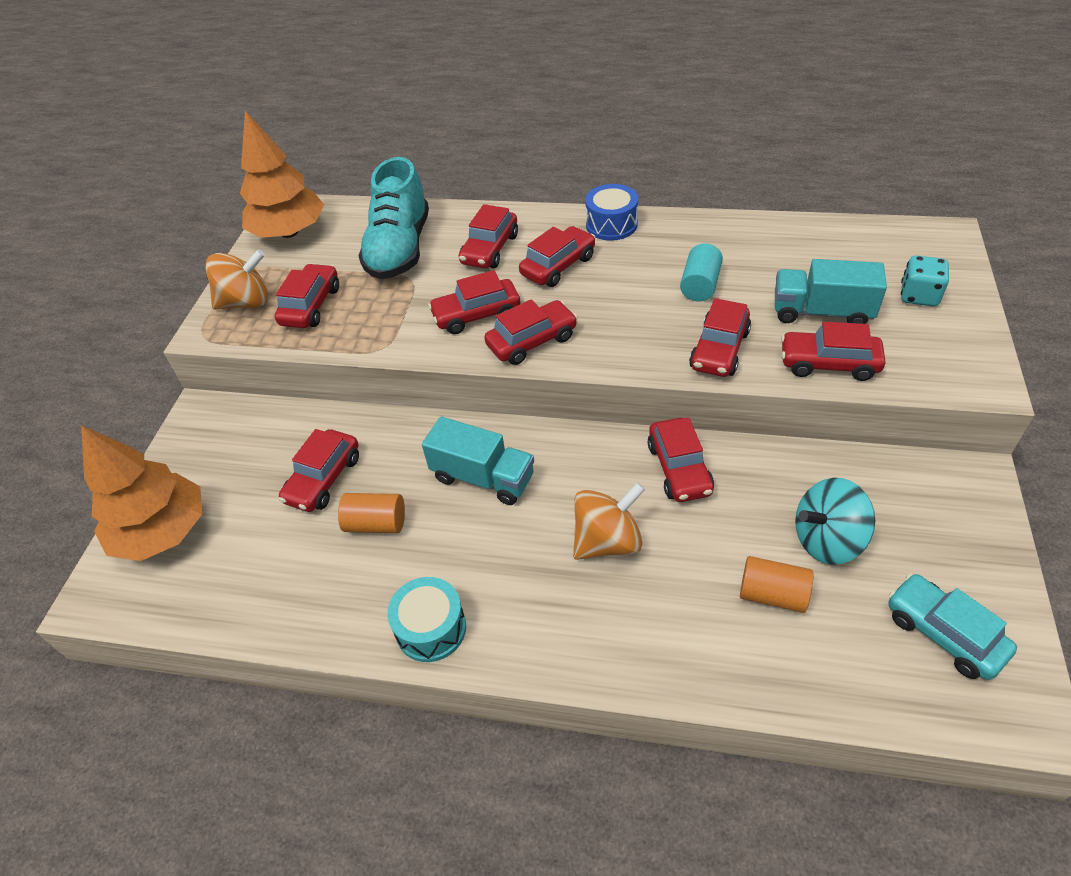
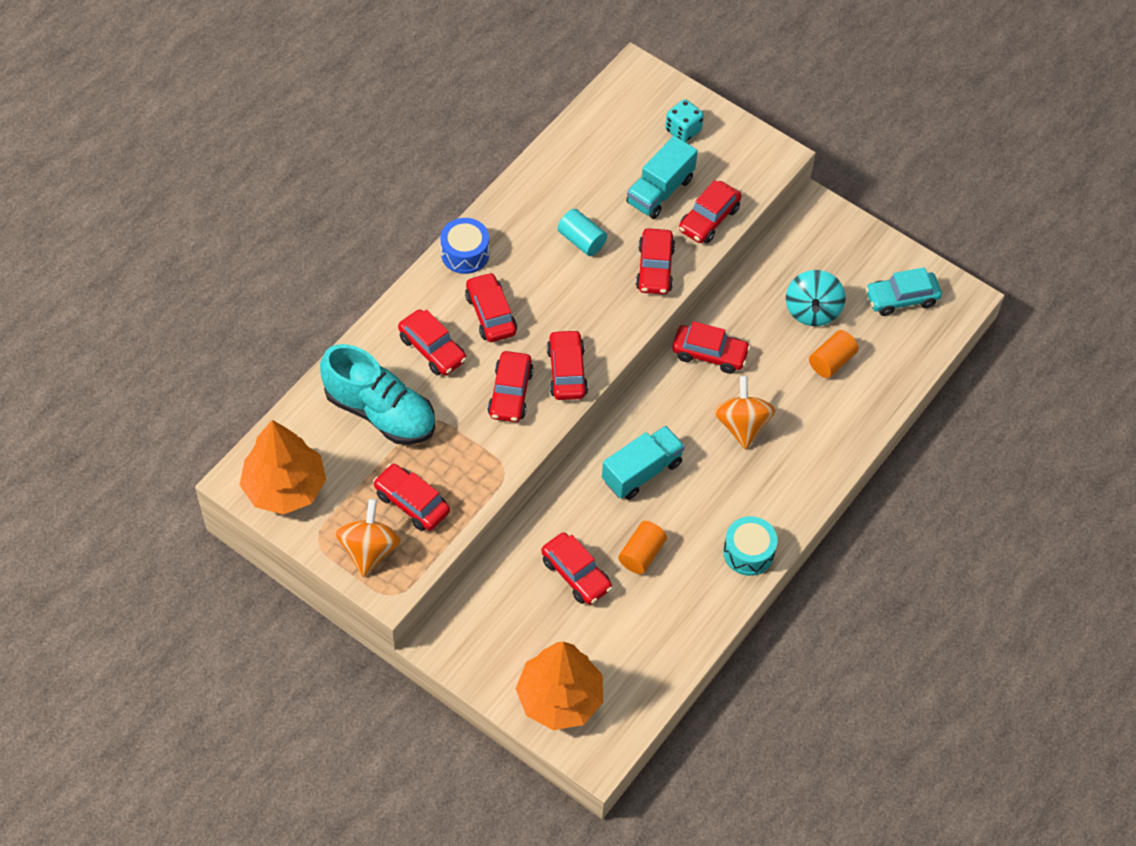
camera: 70 degrees left, 10 degrees up
(719, 350) = (655, 268): red car -> red car turned 45 degrees clockwise

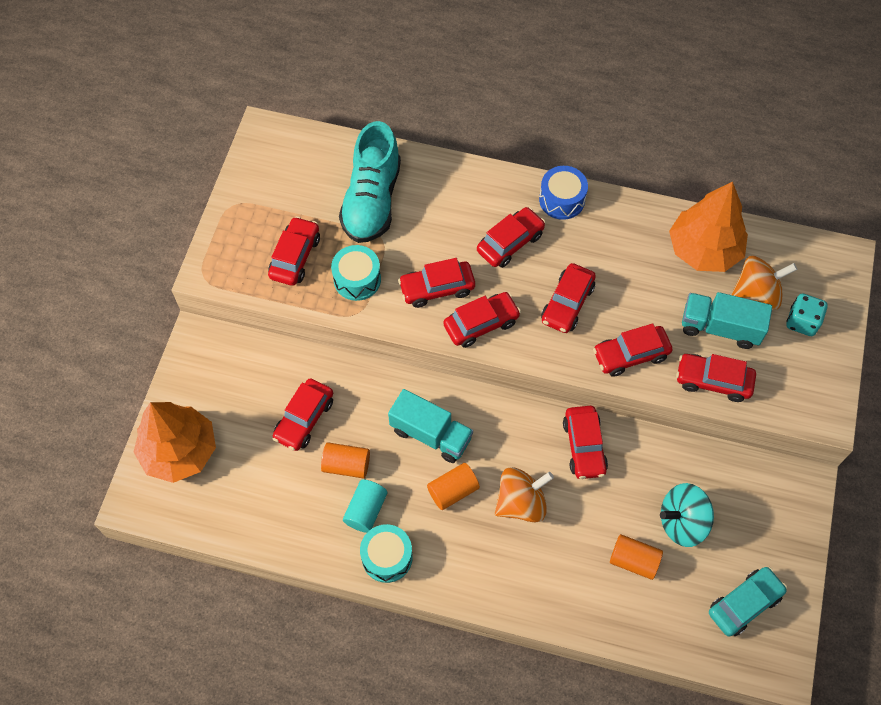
camera: 70 degrees right, 5 degrees up
(285, 487) = (271, 163): orange tree -> orange tree (703, 250)
(369, 550) = (238, 244): orange spinning top -> orange spinning top (756, 294)
(432, 349) = (452, 213): red car -> red car (567, 303)
(466, 457) = (357, 279): none -> turquoise drum
(581, 240) = (627, 284): turquoise cylinder -> turquoise cylinder (366, 510)
(707, 475) = (453, 491): none -> orange cylinder
(901, 298) = (744, 604): turquoise car -> turquoise car turned 90 degrees clockwise

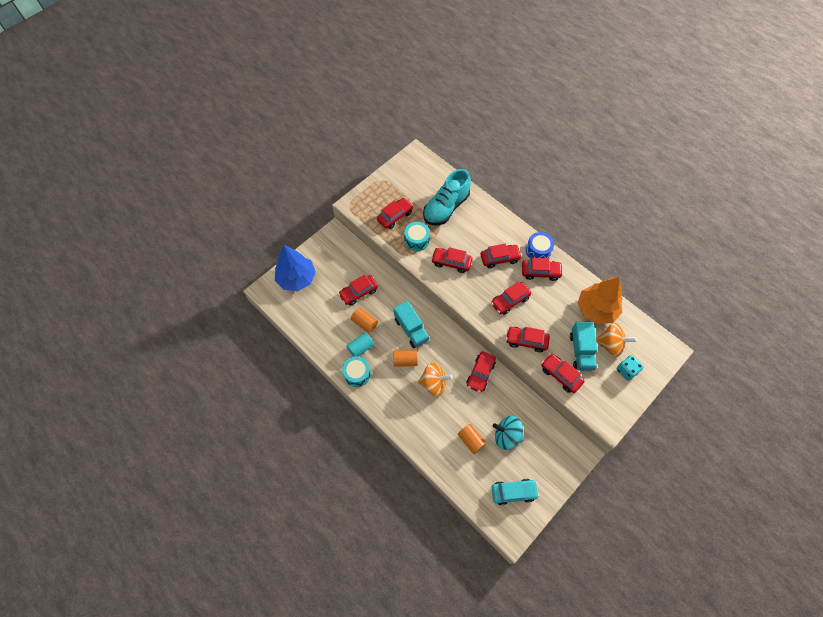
camera: 30 degrees right, 0 degrees up
(180, 451) = (297, 278): orange tree -> blue tree
(481, 324) = (462, 289): red car -> red car (540, 272)
(720, 327) = (580, 351): turquoise truck -> turquoise truck turned 135 degrees counterclockwise

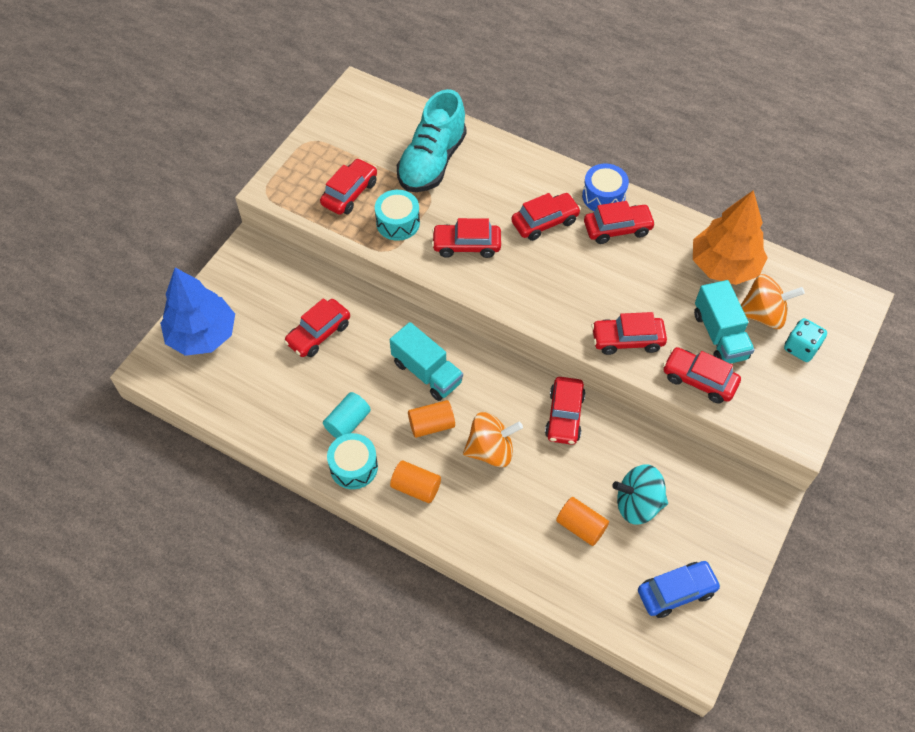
camera: 15 degrees left, 5 degrees down
(364, 323) = (343, 380): orange cylinder -> orange cylinder (416, 487)
(510, 301) = (581, 283): red car -> none
(513, 492) = (676, 592): turquoise car -> blue car

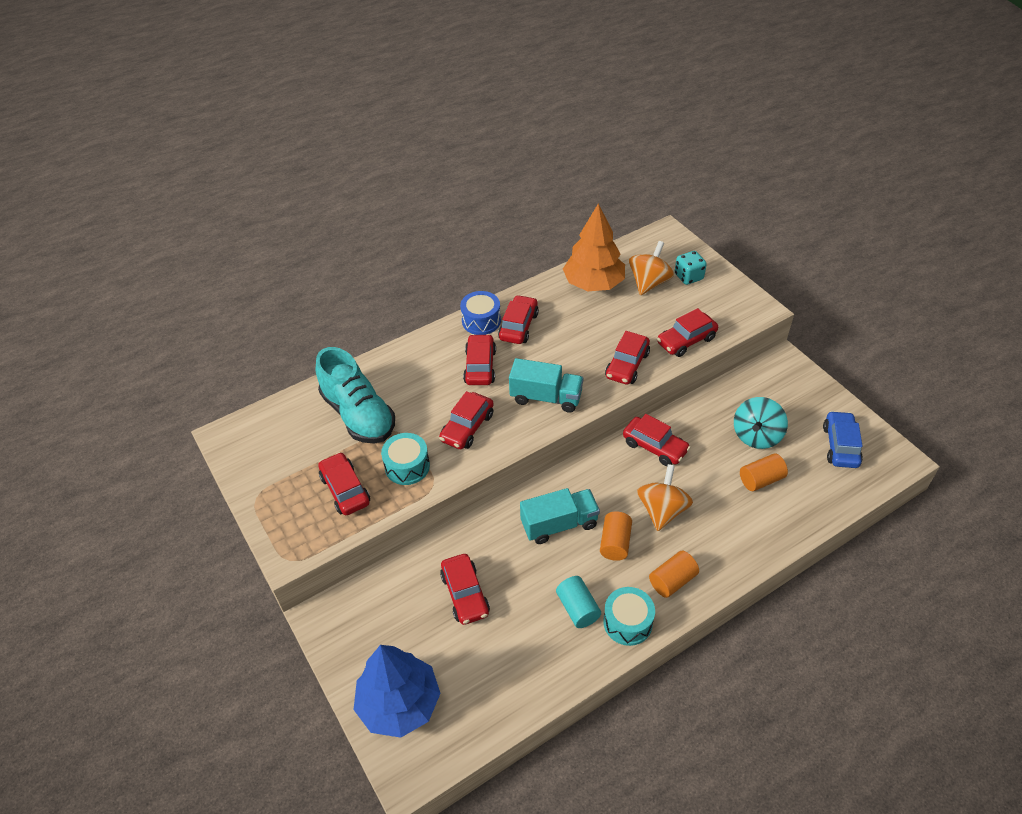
camera: 60 degrees left, 10 degrees down
(719, 335) = (653, 313): turquoise truck -> turquoise truck (546, 397)

